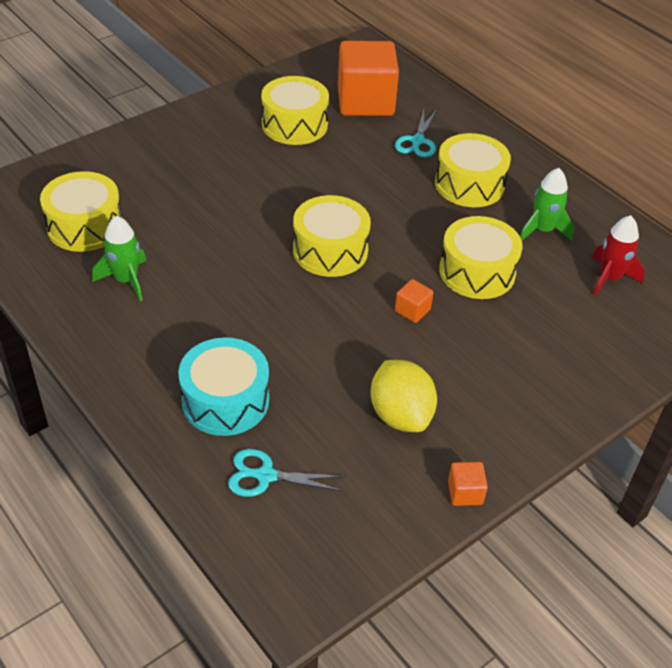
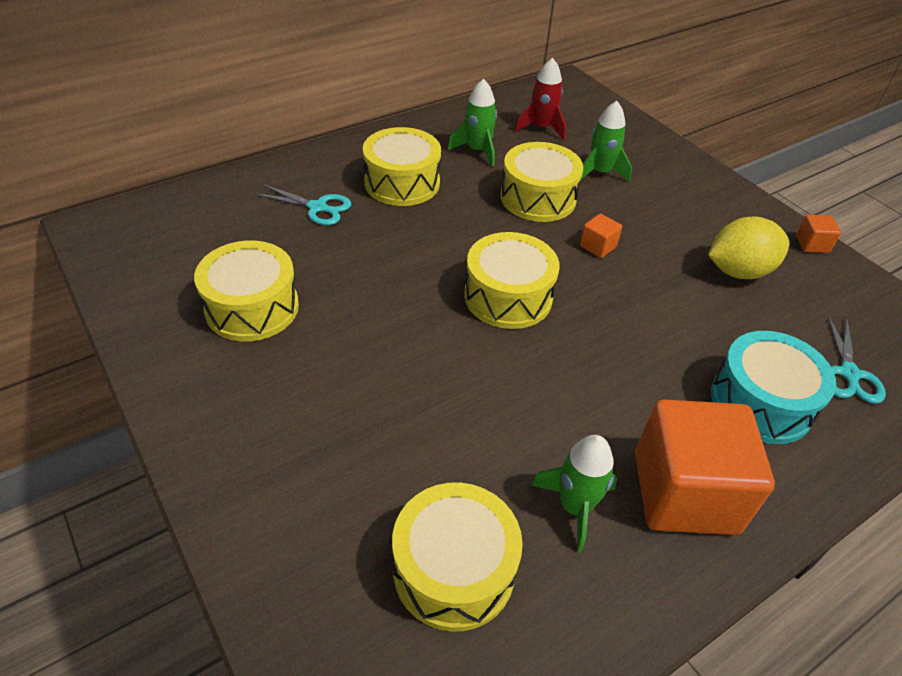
camera: 85 degrees left, 0 degrees up
(365, 102) = (222, 239): orange cube -> orange cube (685, 492)
(540, 320) = (600, 172): none -> green rocket

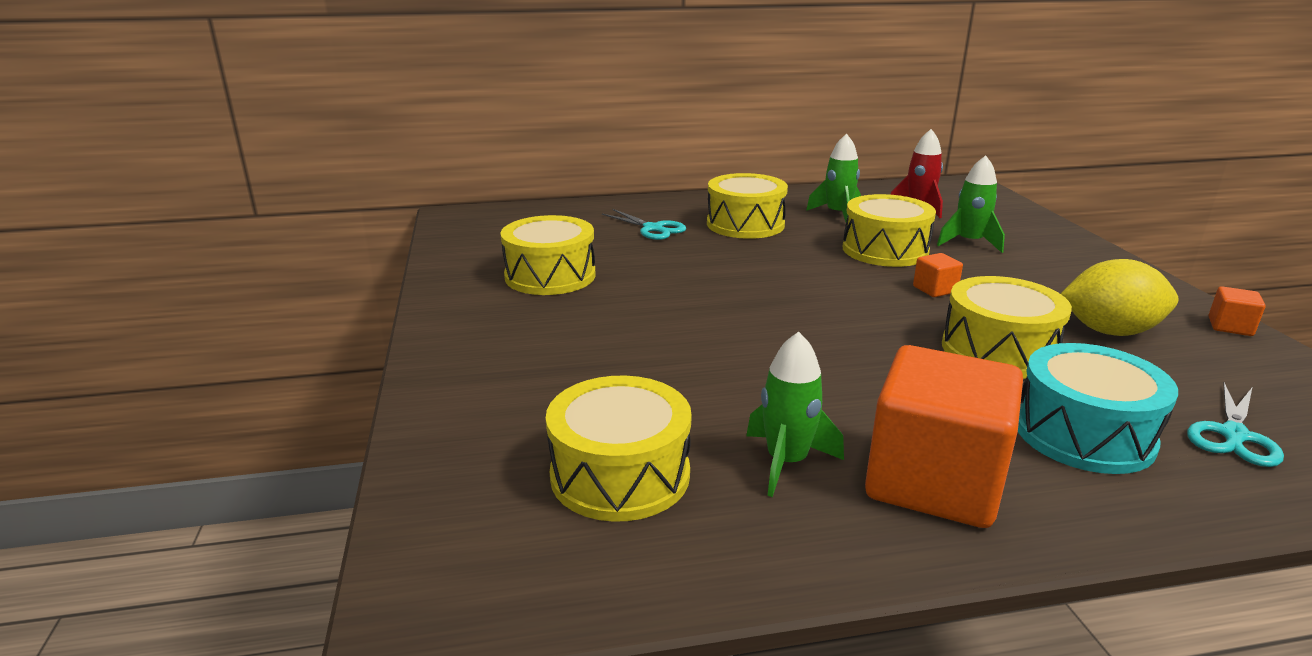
camera: 25 degrees right, 20 degrees down
(508, 296) = (808, 307): yellow drum -> yellow drum (998, 350)

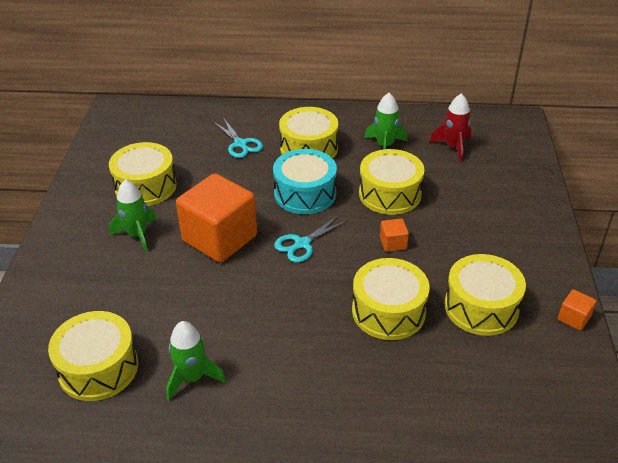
camera: 15 degrees right, 15 degrees up
(933, 482) = (264, 409): orange cube -> orange cube (220, 238)
(969, 242) = (459, 195): green rocket -> green rocket (137, 235)
(1083, 434) = (382, 393): turquoise drum -> turquoise drum (305, 194)
(1109, 331) = (481, 307): yellow lemon -> yellow drum
(1233, 435) = (476, 414): turquoise scissors -> turquoise scissors (302, 244)

